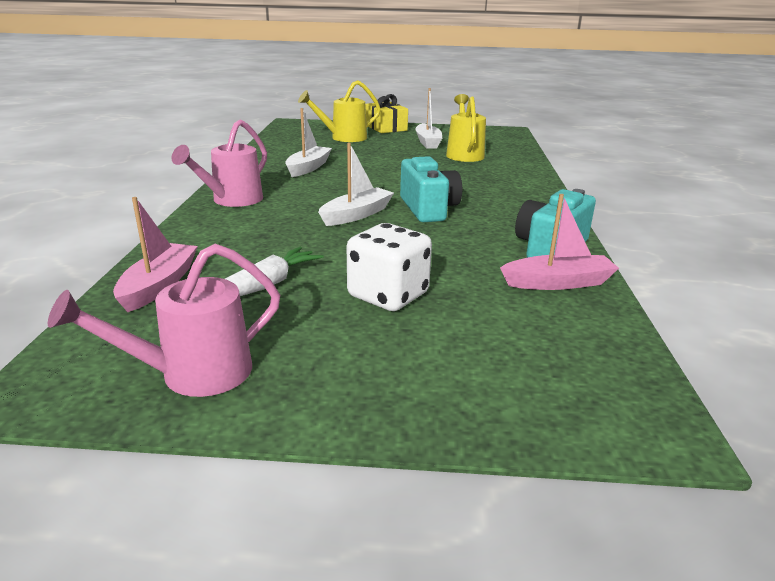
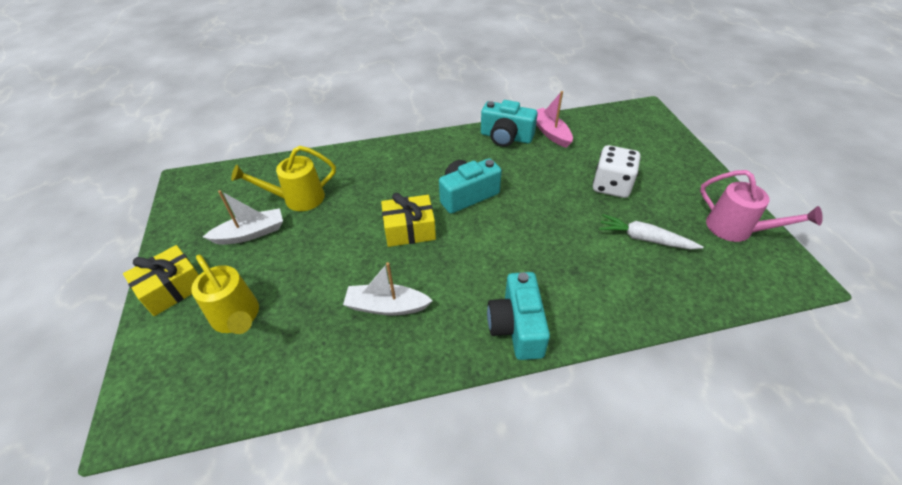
camera: 105 degrees left, 20 degrees up
(159, 285) = (685, 289): pink boat -> none
(232, 200) = (517, 327): pink watering can -> turquoise camera
(356, 215) = (502, 230): white boat -> none
(391, 182) = (409, 230): none -> yellow gift

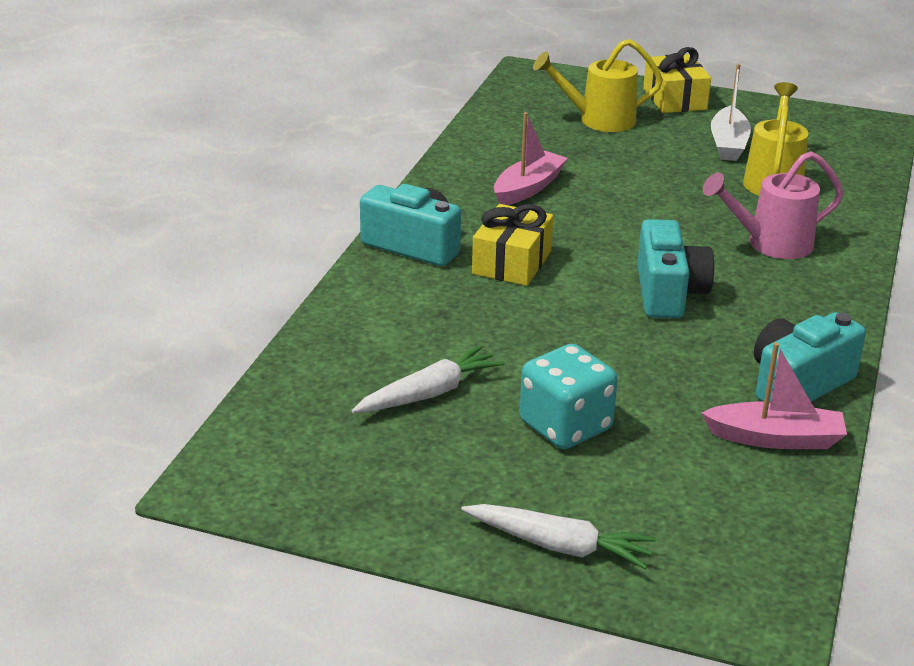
camera: 120 degrees right, 15 degrees down
(386, 306) = (528, 188): white boat -> pink boat
(409, 230) = (637, 232): yellow gift -> yellow gift (512, 262)
(611, 186) = (565, 426): white dice -> turquoise dice
(679, 160) = (559, 546): none -> white carrot
(736, 229) = (348, 490): pink watering can -> pink watering can (770, 244)

